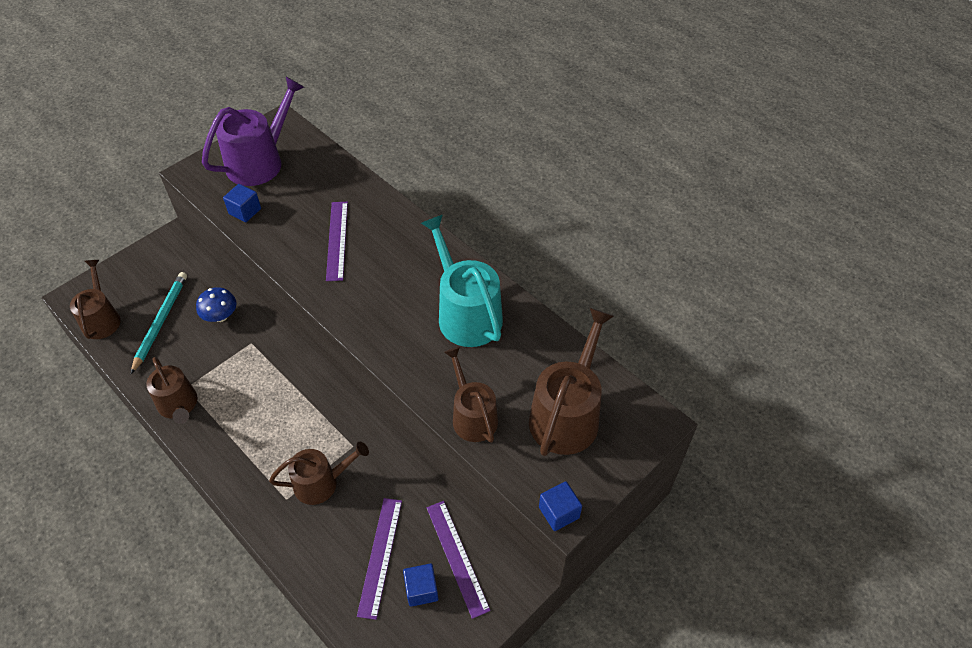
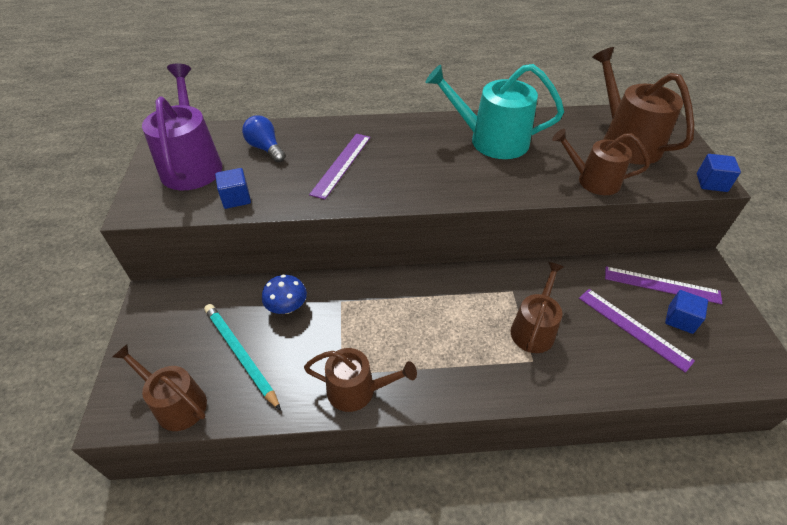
camera: 50 degrees left, 5 degrees down
(315, 185) = (266, 148): none -> blue light bulb
(337, 240) = (341, 164): purple ruler -> purple ruler turned 75 degrees clockwise

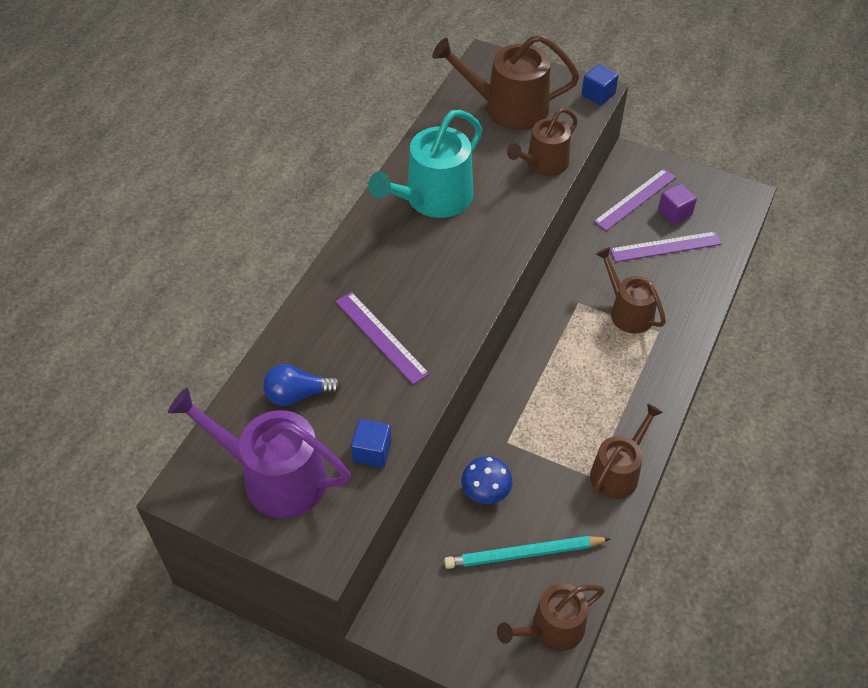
camera: 60 degrees left, 5 degrees up
(680, 319) = (674, 212): blue cube -> purple cube

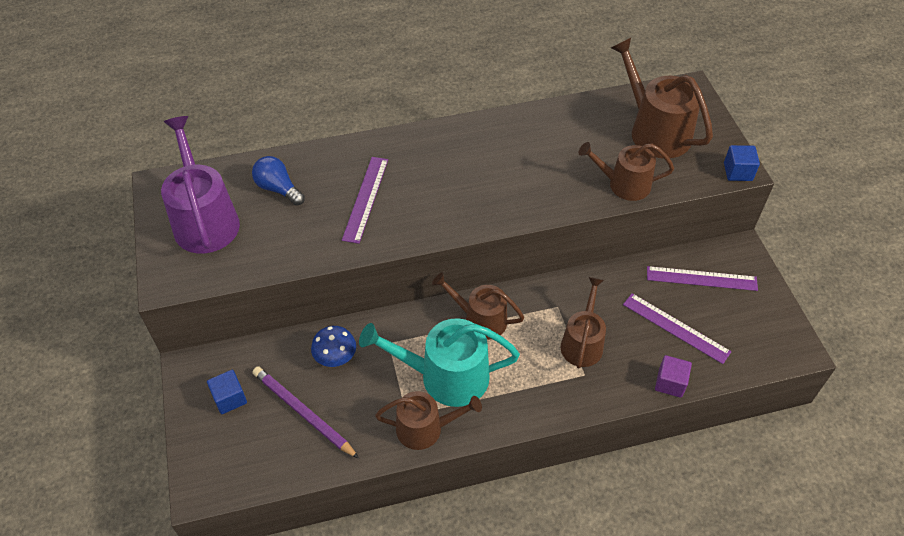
camera: 50 degrees right, 0 degrees up
(372, 451) = (267, 255): blue cube -> blue cube (230, 398)
(433, 199) = (517, 147): turquoise watering can -> turquoise watering can (446, 376)
(524, 554) = (303, 413): turquoise pencil -> purple pencil
(552, 628) = (256, 469): brown watering can -> brown watering can (480, 319)
(674, 212) = (719, 312): purple cube -> purple cube (670, 383)

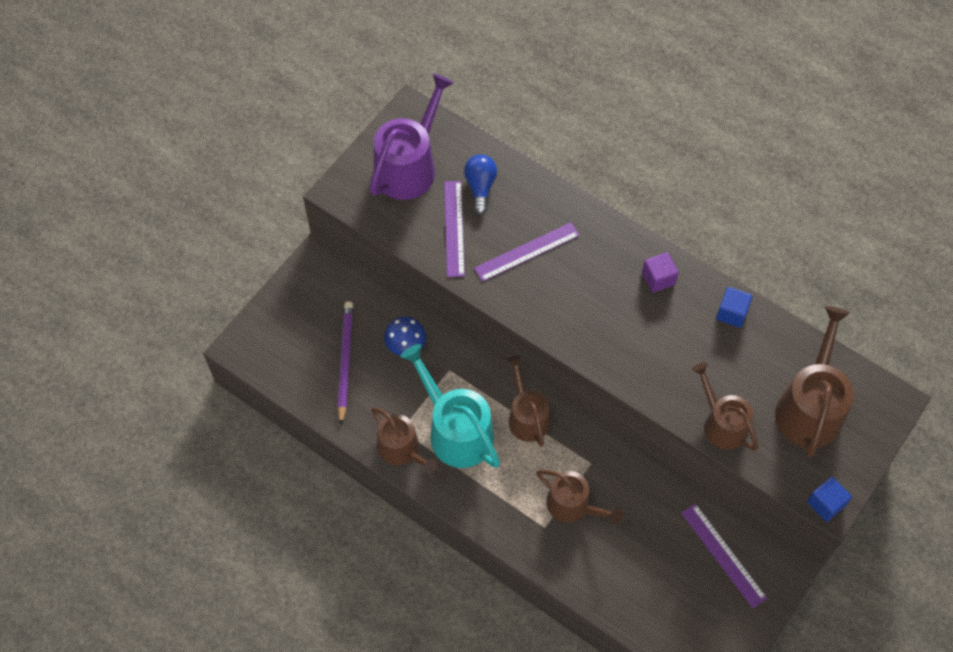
camera: 50 degrees right, 10 degrees up
(230, 398) = (315, 306): blue cube -> blue cube (731, 313)
(582, 343) = (573, 505): brown watering can -> brown watering can turned 60 degrees clockwise
(670, 383) = (593, 595): purple cube -> purple cube (658, 278)
(676, 328) = (652, 566): purple ruler -> purple ruler (454, 228)

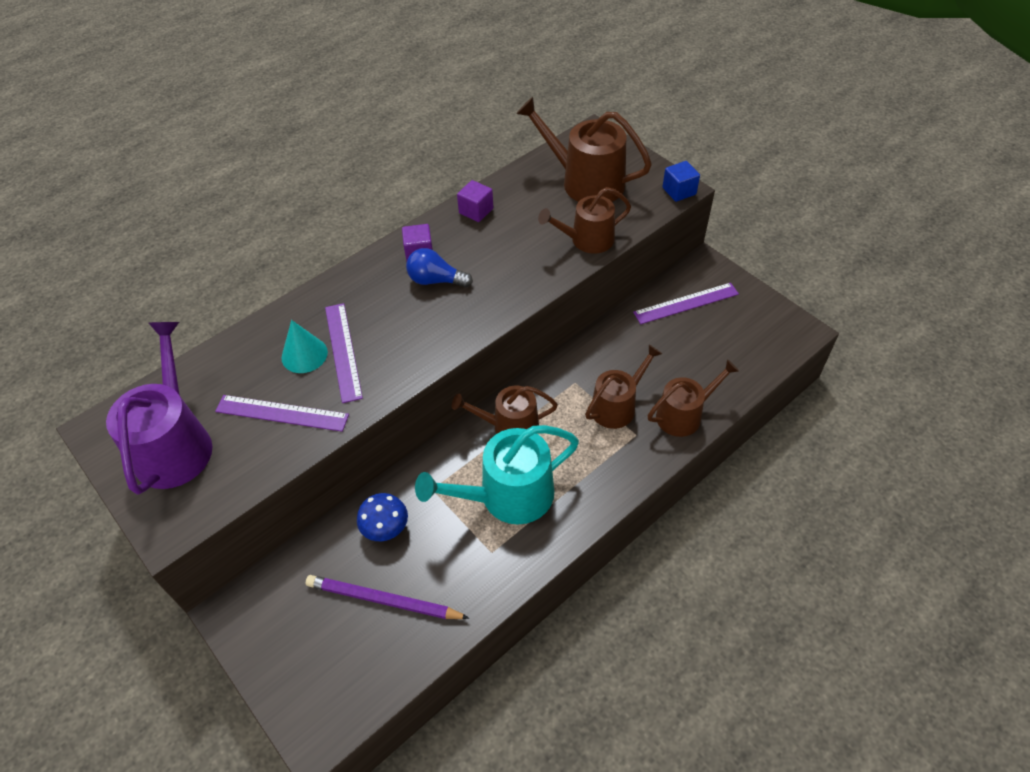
camera: 75 degrees left, 10 degrees down
(402, 450) = (517, 556): brown watering can -> brown watering can (683, 415)
(409, 167) = (175, 444): purple watering can -> purple watering can turned 45 degrees clockwise
(480, 187) = (241, 378): blue light bulb -> blue light bulb (436, 280)
(516, 224) = (304, 355): none -> turquoise cone
(731, 313) = (476, 211): blue cube -> purple cube

